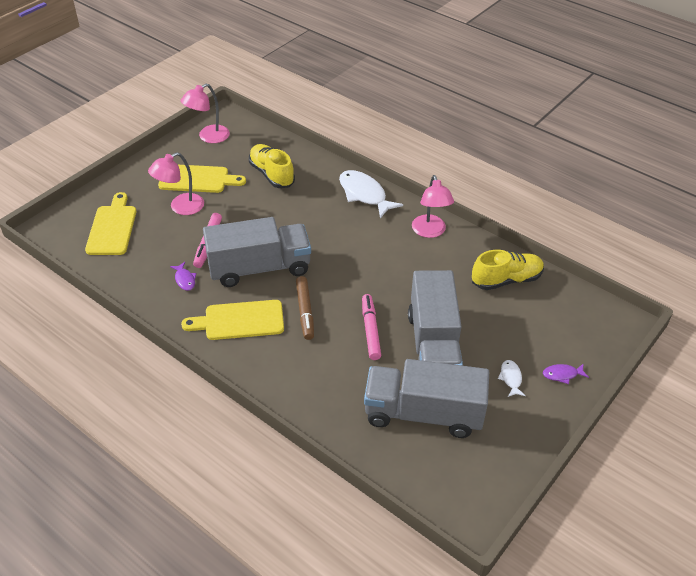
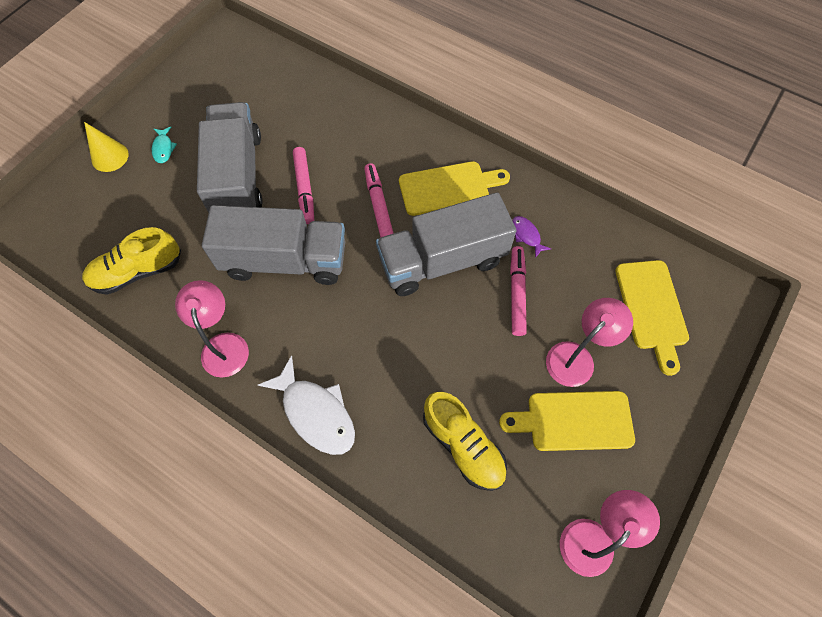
camera: 175 degrees right, 20 degrees up
(305, 311) = (378, 206): brown marker -> pink marker
(423, 413) = (255, 108): grey truck -> grey truck (285, 261)
(511, 378) = (163, 148): white fish -> turquoise fish
(562, 374) = (110, 157): purple fish -> yellow cone

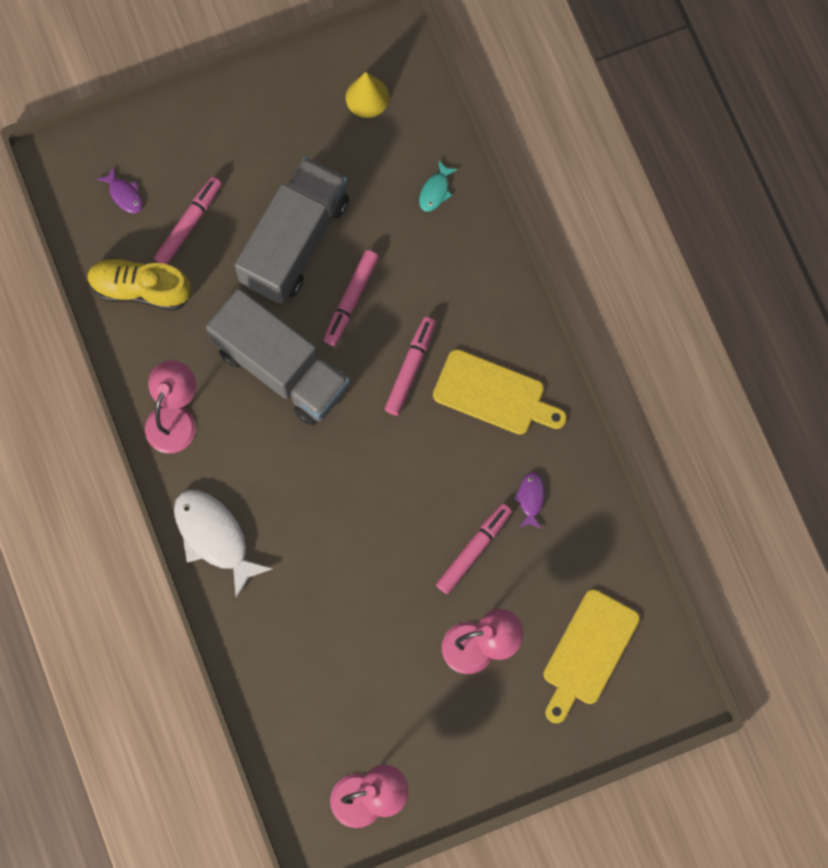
camera: 35 degrees right, 10 degrees up
(86, 218) = (124, 194): none -> purple fish
(110, 157) = (184, 133): yellow cone -> yellow cone (367, 97)
(150, 209) = (189, 224): none -> pink marker
(163, 148) = (242, 157): turquoise fish -> turquoise fish (435, 191)
(316, 413) = (214, 537): white fish -> white fish turned 150 degrees clockwise
(442, 261) = (428, 469): grey truck -> none
(463, 445) = (319, 652): yellow shoe -> none
(574, 421) = (430, 698): yellow cutting board -> none

